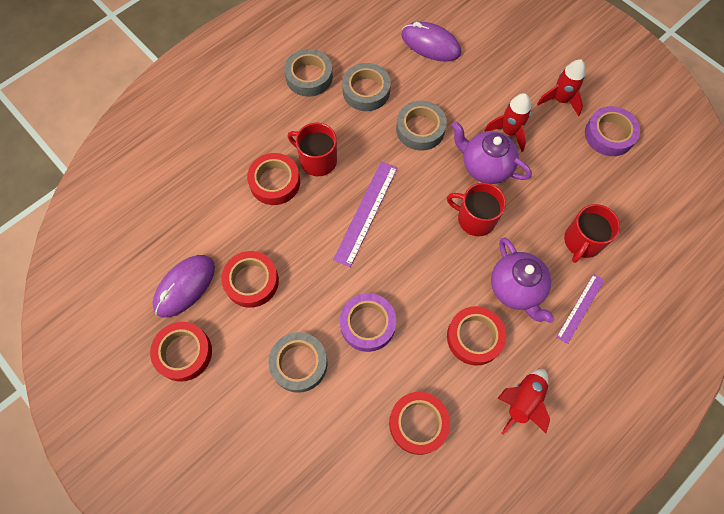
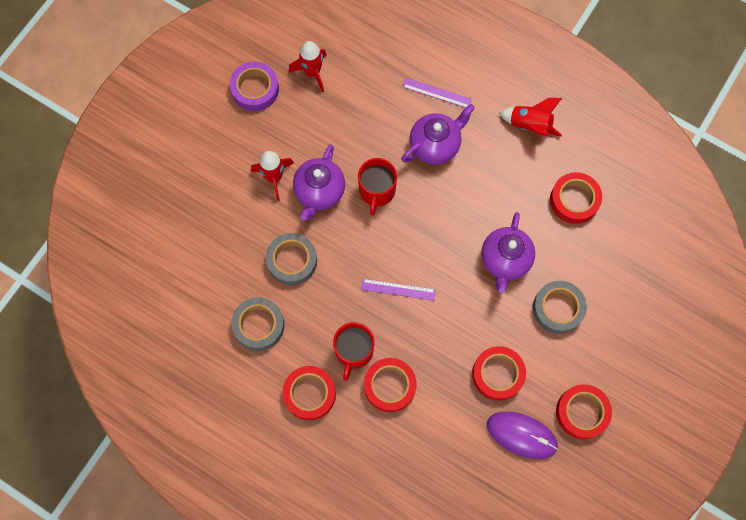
camera: 105 degrees left, 5 degrees up
(309, 77) = (254, 390): grey tape -> none
(366, 212) = (398, 289): purple ruler -> purple ruler, size x0.63
(367, 324) = (505, 260): purple tape -> purple teapot
(430, 44) = (182, 274): purple mouse -> none
(474, 337) = (488, 171): red tape -> red tape (309, 394)
(560, 100) = (225, 137): red rocket -> red rocket (312, 72)
(582, 242) = (374, 99): red mug -> none

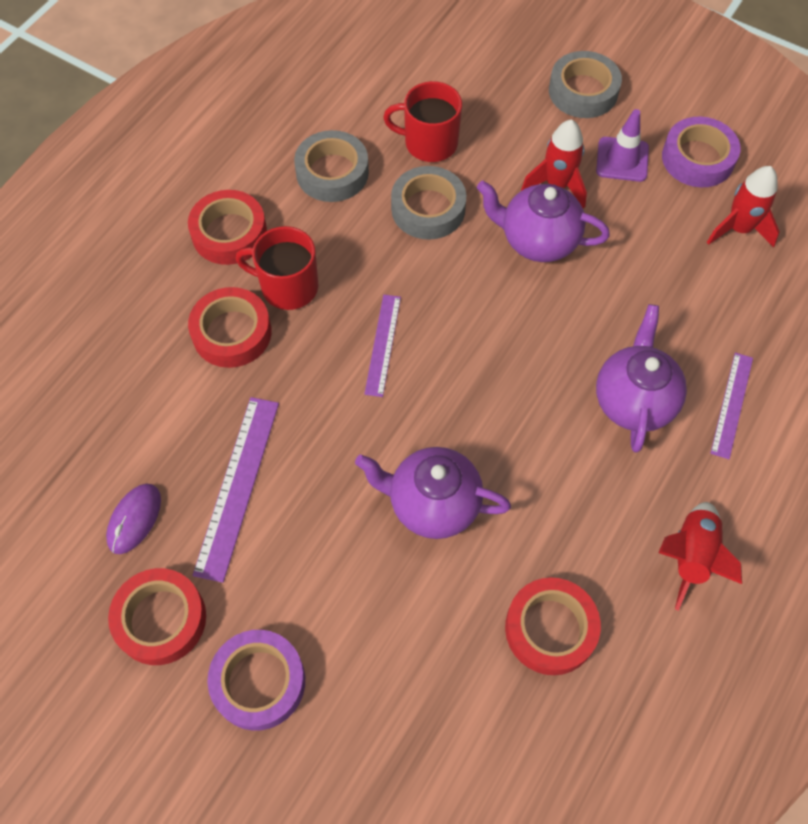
camera: 90 degrees right, 10 degrees down
(254, 135) = (622, 159): none -> purple traffic cone
(377, 191) = (545, 316): red mug -> red mug (429, 143)
(435, 145) = (633, 401): purple teapot -> purple teapot turned 135 degrees counterclockwise
(497, 374) = (237, 486): red tape -> purple ruler
(521, 435) = (134, 519): purple mouse -> purple mouse, size x0.64
(558, 308) = (345, 588): grey tape -> grey tape (583, 91)
(613, 354) = (258, 682): none -> purple tape

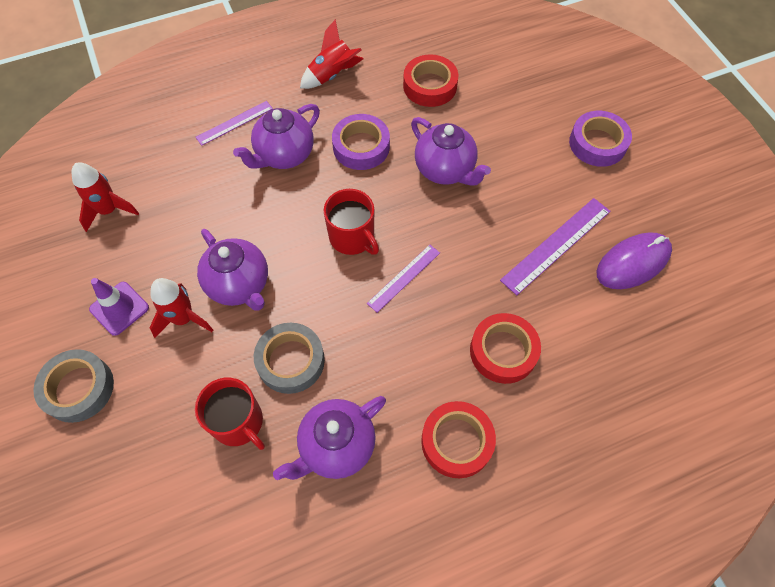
camera: 145 degrees left, 0 degrees up
(134, 519) = (633, 263): purple mouse -> purple mouse, size x1.56
(160, 619) = (639, 200): red tape -> none
(287, 286) = (440, 363): red mug -> red mug (352, 237)
(332, 172) = (336, 446): grey tape -> purple teapot
(697, 158) = (71, 274): purple tape -> purple tape (361, 147)

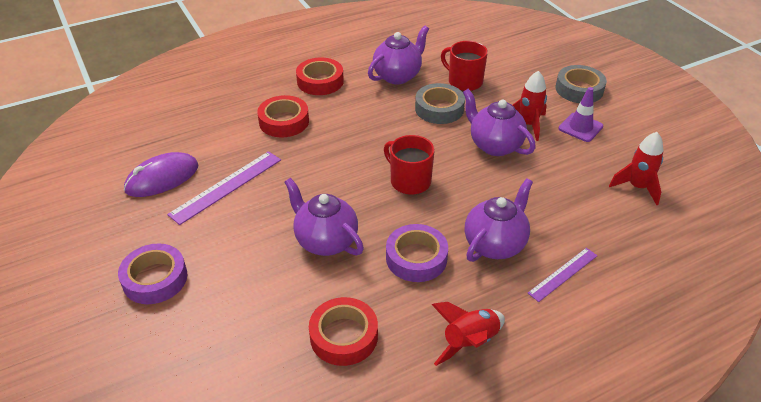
camera: 175 degrees right, 20 degrees down
(404, 278) = (361, 157): purple ruler -> none

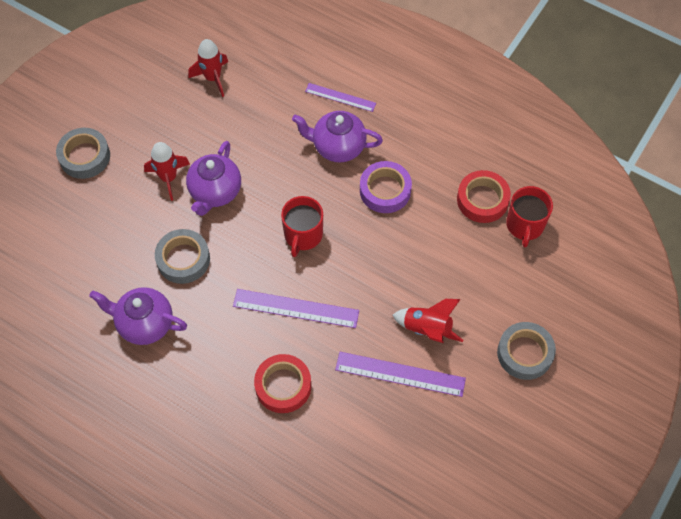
camera: 120 degrees left, 20 degrees up
(155, 279) = (524, 353): purple tape -> grey tape
(162, 178) = (425, 437): purple mouse -> none
(320, 81) = (196, 394): red tape -> none
(325, 241) = (409, 259): purple teapot -> none
(342, 151) = (296, 308): none -> purple ruler
(464, 81) = (122, 258): red mug -> red mug (525, 225)
(470, 342) = (436, 128): red rocket -> red rocket (427, 329)
(580, 127) = (150, 137): purple traffic cone -> none

